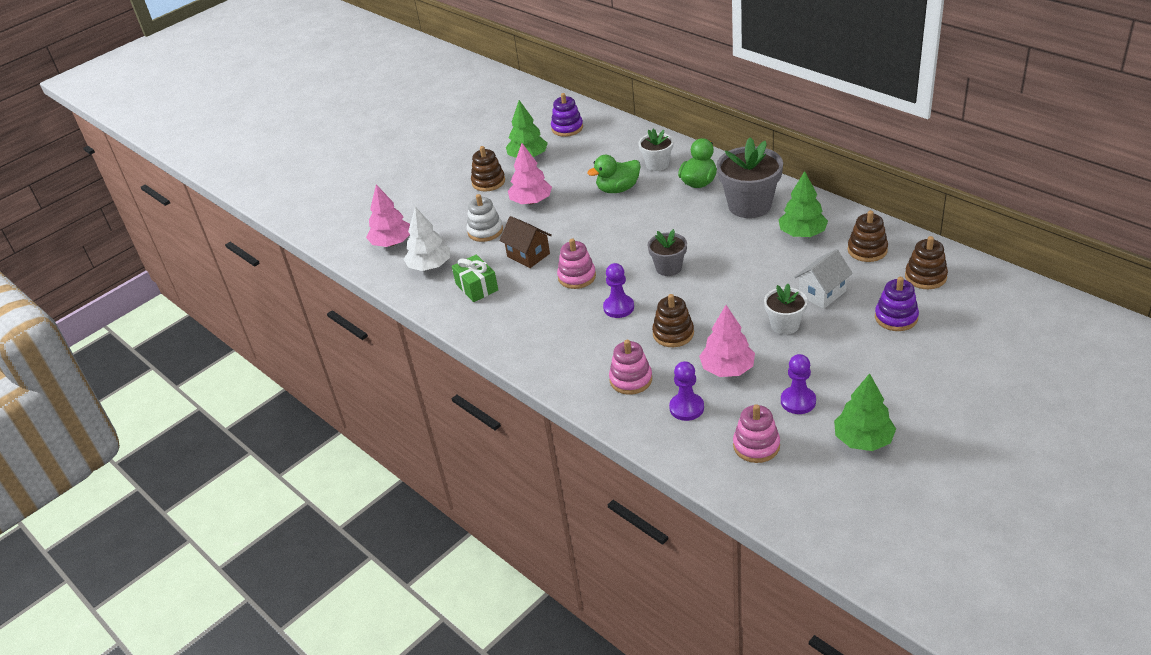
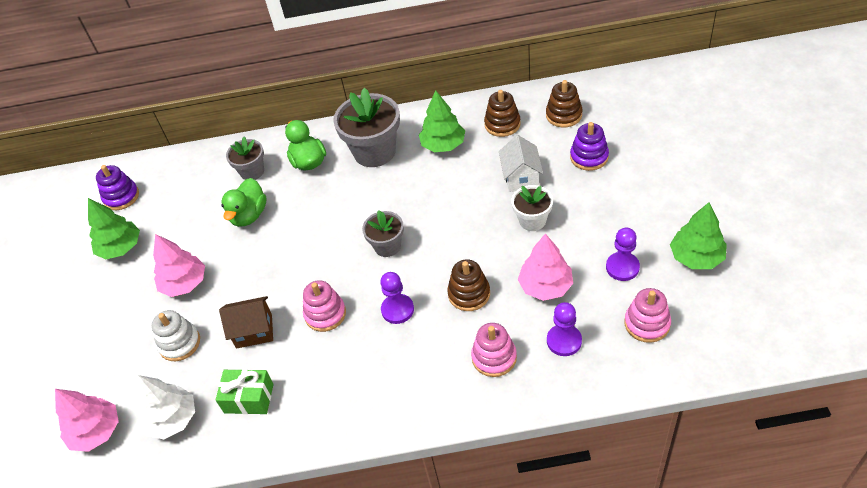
camera: 50 degrees left, 10 degrees up
(488, 182) = (114, 298): brown stacking toy -> none
(657, 164) = (252, 171): white flower pot -> grey flower pot

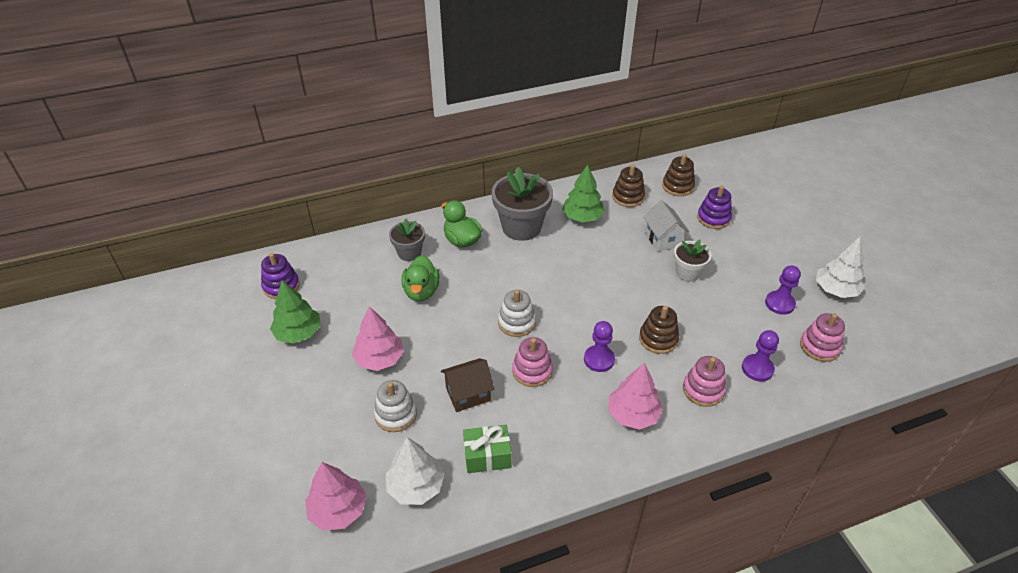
camera: 20 degrees left, 5 degrees down
(329, 259) = (516, 323): none -> white stacking toy
(387, 246) = (567, 306): grey flower pot -> none
(545, 286) = (722, 325): pink tree -> pink tree (633, 414)
(696, 257) = (835, 289): green tree -> white tree

